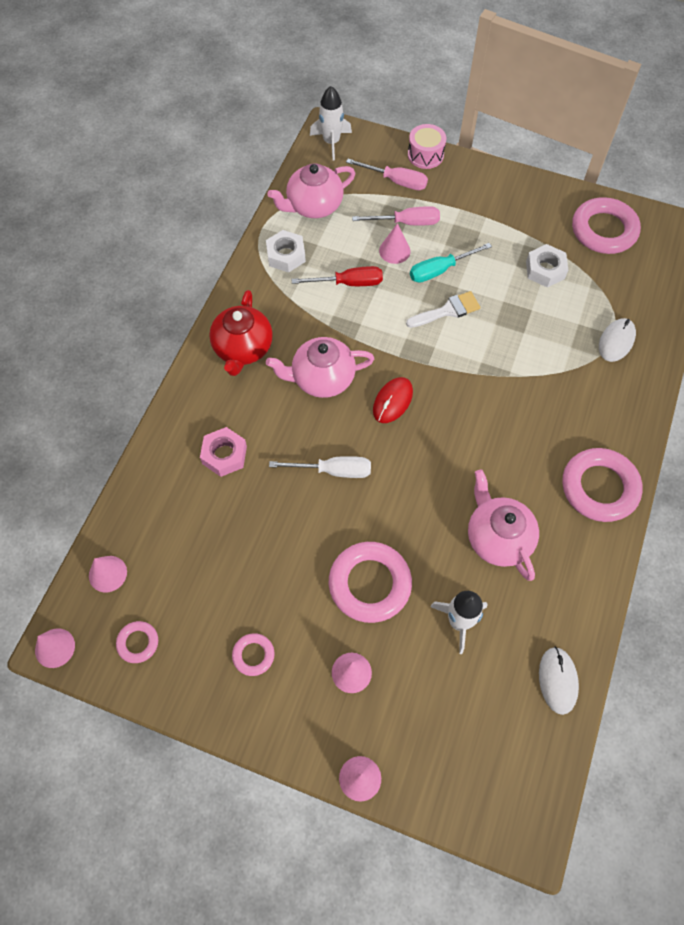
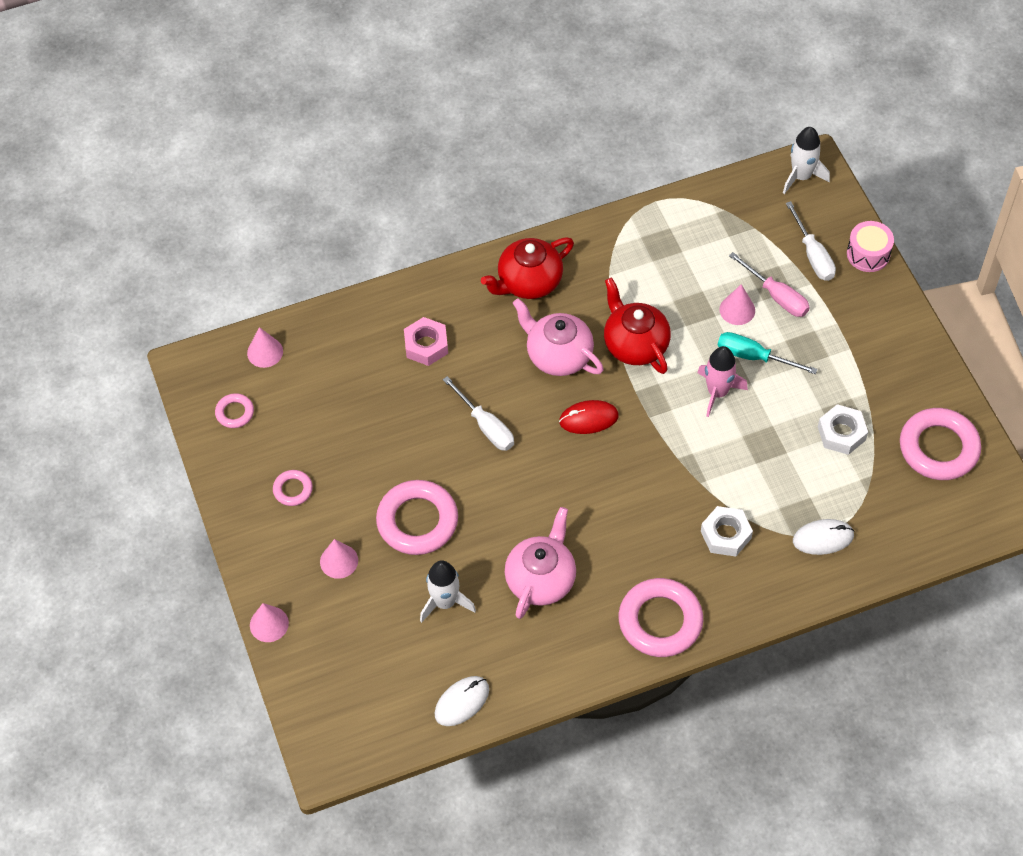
camera: 50 degrees right, 5 degrees down
(55, 648) = (185, 367): pink cone -> none
(286, 255) = (647, 239): white nut -> white nut (725, 535)
(313, 206) = (718, 218): pink teapot -> none
(348, 283) = (668, 303): red screwdriver -> none
(361, 327) = (635, 344): none -> red teapot
(396, 181) = (813, 255): pink screwdriver -> white screwdriver
(447, 311) = (717, 392): white brush -> pink rocket

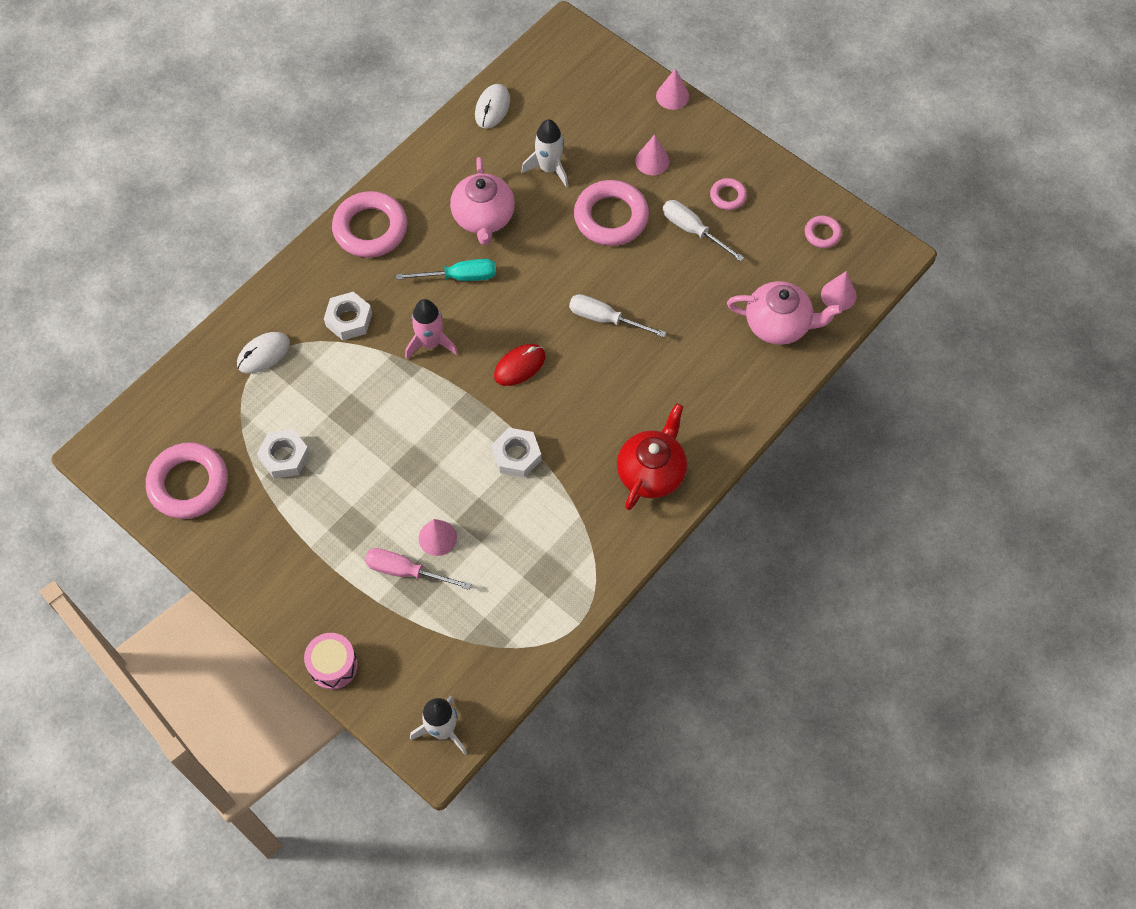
camera: 150 degrees right, 5 degrees up
(426, 345) = (704, 366): pink nut -> none
(558, 355) = (581, 412): pink teapot -> pink teapot (779, 324)
(635, 344) = (516, 456): red teapot -> white nut
(717, 392) = (416, 444): pink rocket -> pink rocket (430, 343)
(754, 357) = (399, 495): turquoise screwdriver -> turquoise screwdriver (459, 277)
(813, 255) = (389, 637): white screwdriver -> white screwdriver (693, 230)

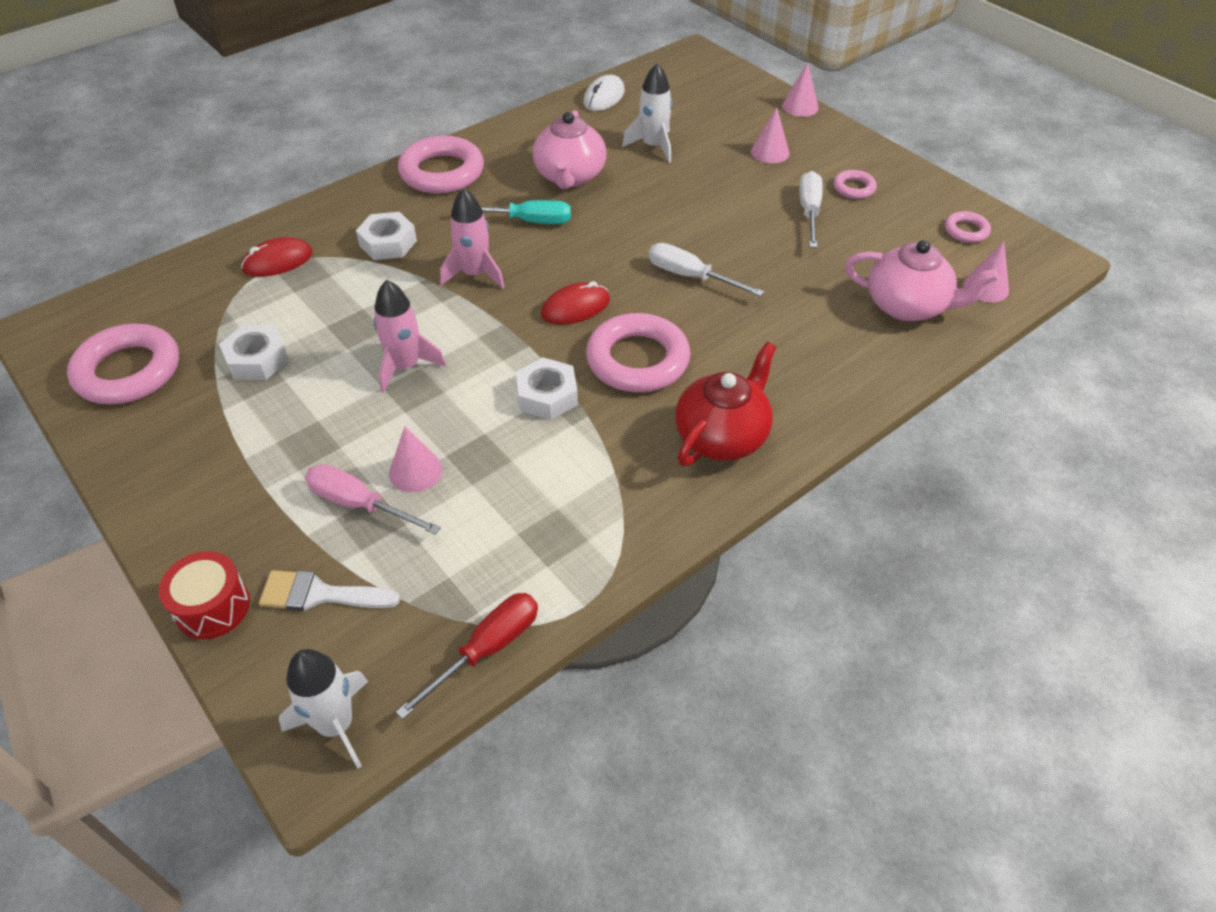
camera: 10 degrees right, 15 degrees down
(263, 354) = (278, 261): white mouse -> red mouse
(333, 665) = (212, 607): pink drum -> red drum
(402, 445) = (406, 366): none -> pink rocket
(402, 644) = (320, 594): none -> white brush
(523, 664) = (486, 649): none -> red screwdriver
(611, 217) = (715, 191): pink ring -> pink ring (637, 360)
(693, 230) = (809, 212): white screwdriver -> white screwdriver turned 45 degrees clockwise

